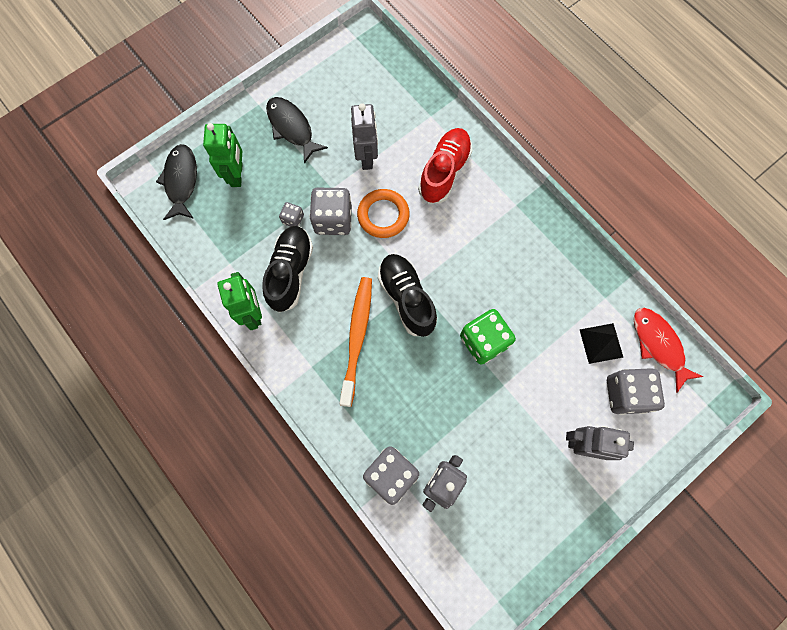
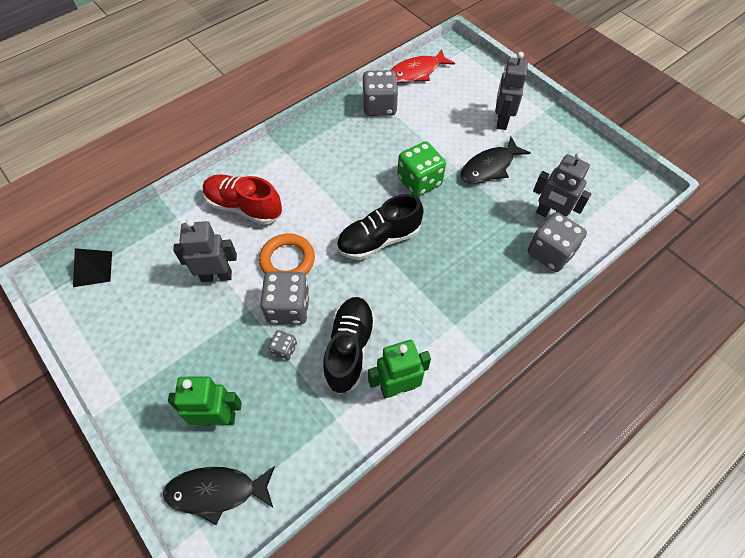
camera: 90 degrees left, 15 degrees down
(290, 272) = (349, 349): black shoe -> black shoe turned 90 degrees clockwise
(292, 128) = (163, 356): black fish -> black fish (489, 167)
(357, 337) = (421, 282): orange toothbrush -> none
(601, 343) = (417, 105): black pyramid -> black pyramid (92, 268)
(626, 394) = (458, 93): grey dice -> grey dice (379, 106)

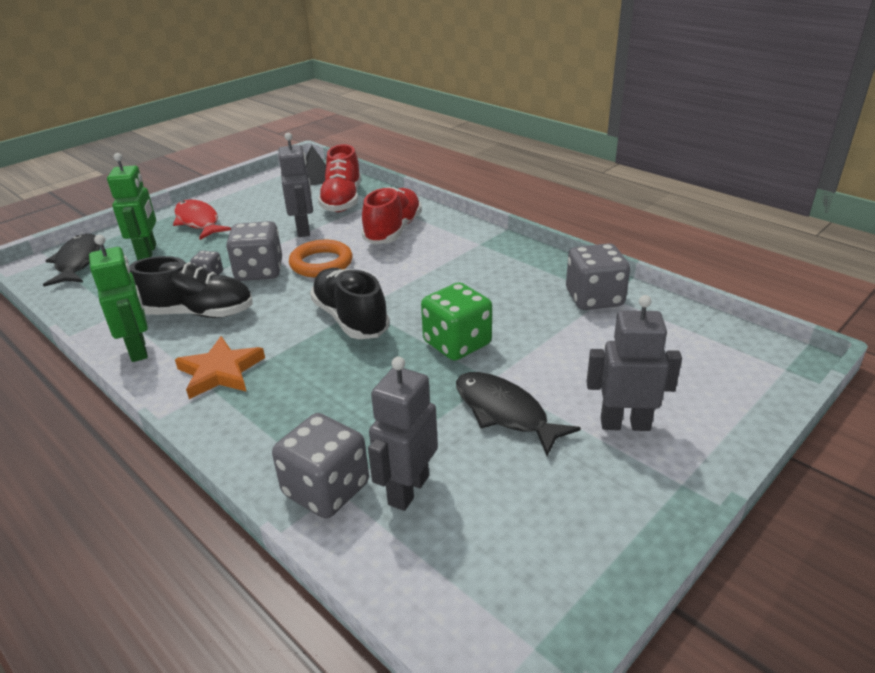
camera: 85 degrees right, 25 degrees down
(163, 244) = (342, 200): none -> red shoe
(416, 72) = (692, 325): red fish -> red fish (198, 222)
(435, 321) = (220, 372): none -> orange star

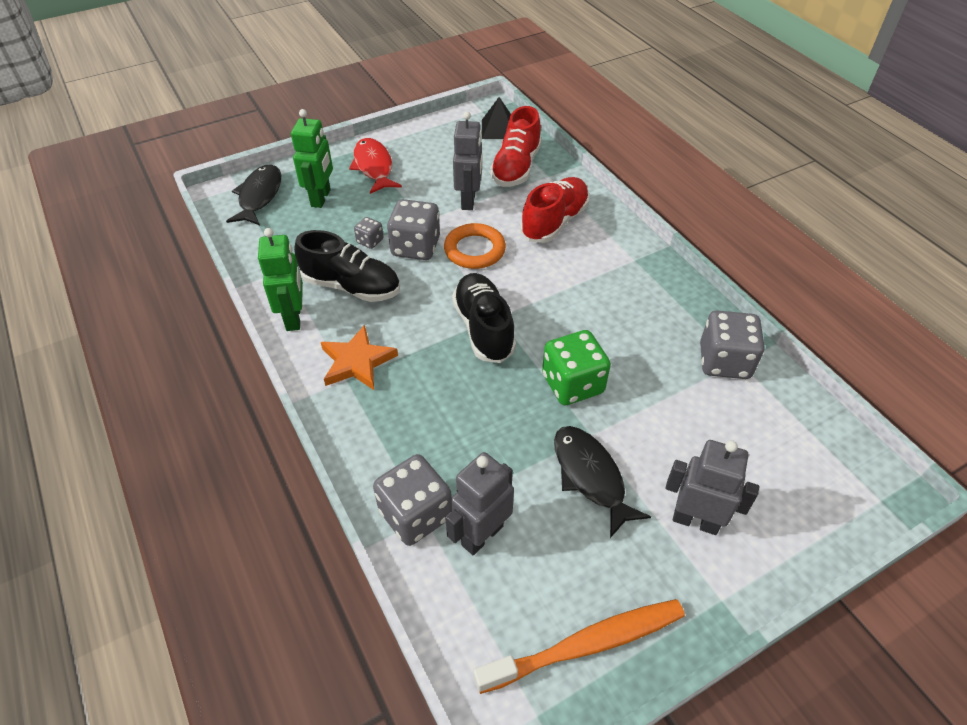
camera: 15 degrees right, 15 degrees up
(561, 561) = (586, 645): none -> orange toothbrush

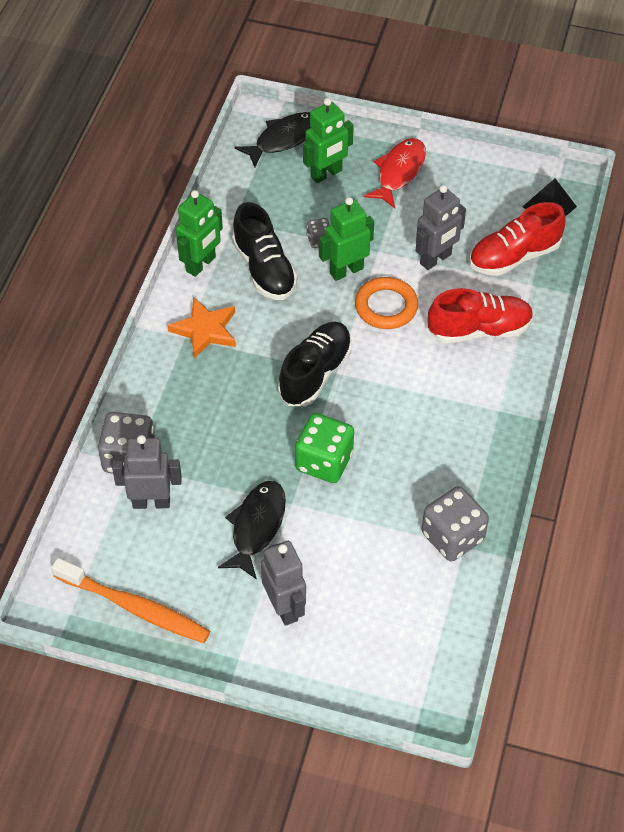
camera: 45 degrees right, 5 degrees up
(415, 247) = (346, 270): grey dice -> green robot

